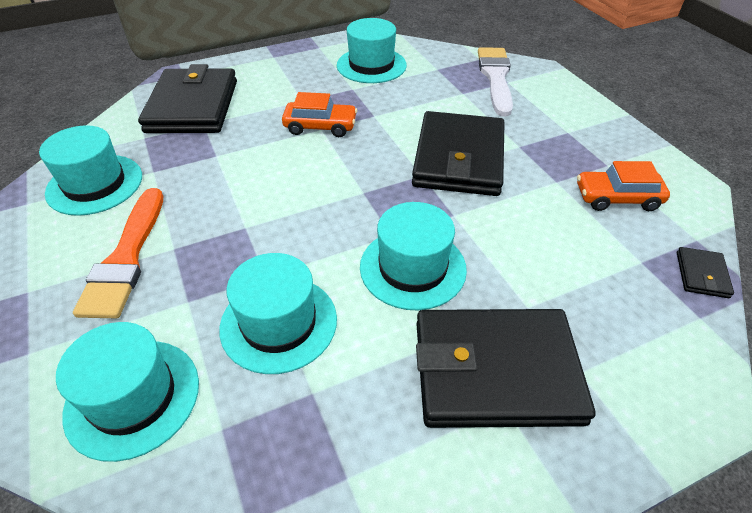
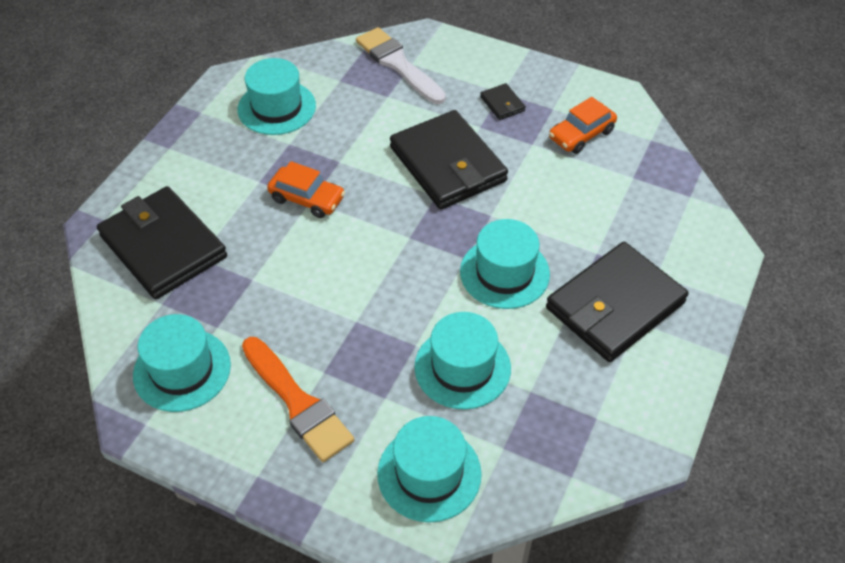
camera: 40 degrees left, 5 degrees up
(320, 126) = (307, 198): orange car -> orange car turned 60 degrees clockwise
(701, 274) = (671, 165): black wallet -> black wallet (502, 104)

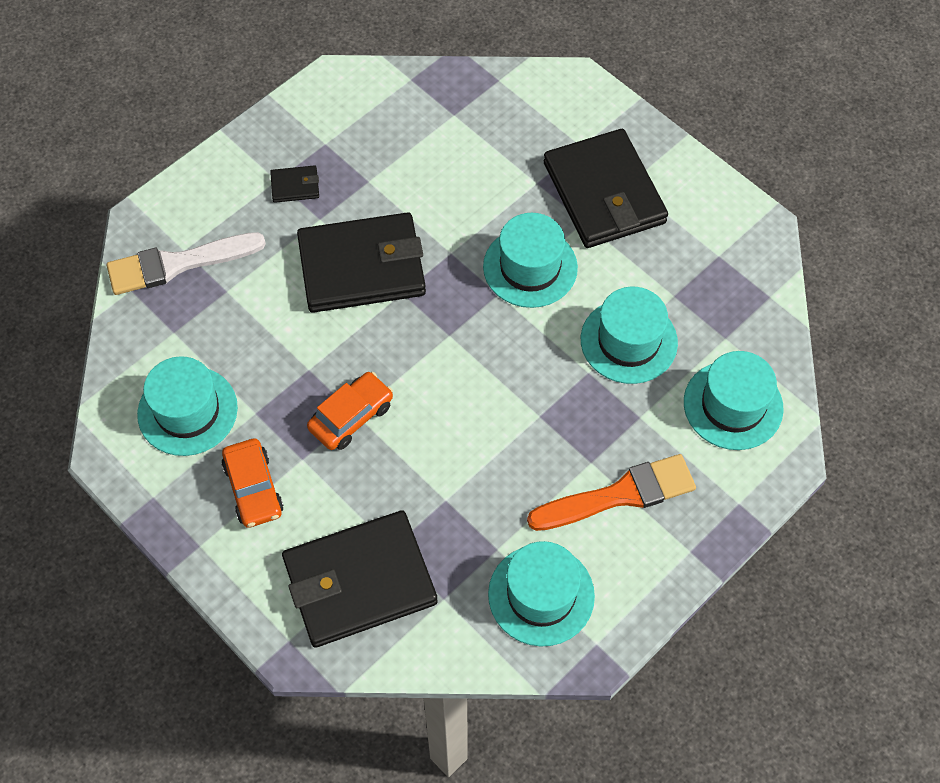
camera: 70 degrees left, 10 degrees up
(581, 134) = (375, 134): orange car -> orange car (253, 488)

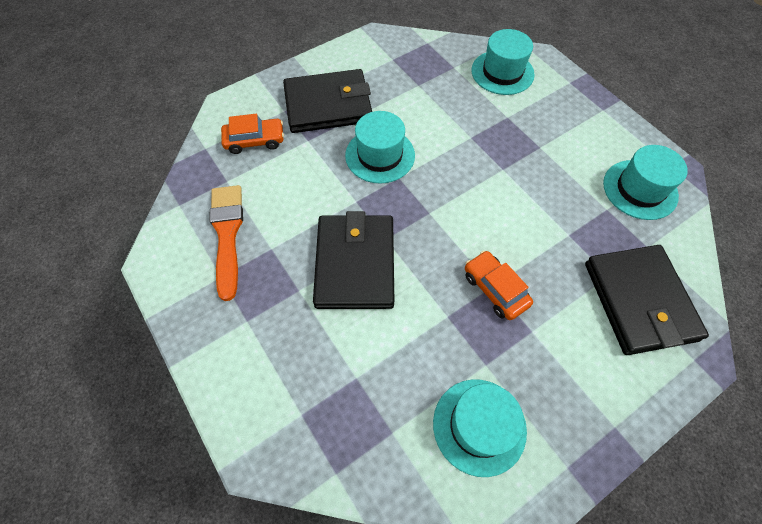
camera: 80 degrees left, 0 degrees up
(178, 264) = (316, 422): white brush -> none
(253, 488) = (559, 374): orange car -> orange car (255, 140)
(295, 186) = (258, 306): black wallet -> none
(619, 495) = (564, 136): orange brush -> orange brush (227, 234)
(628, 341) = (449, 112): turquoise hat -> none

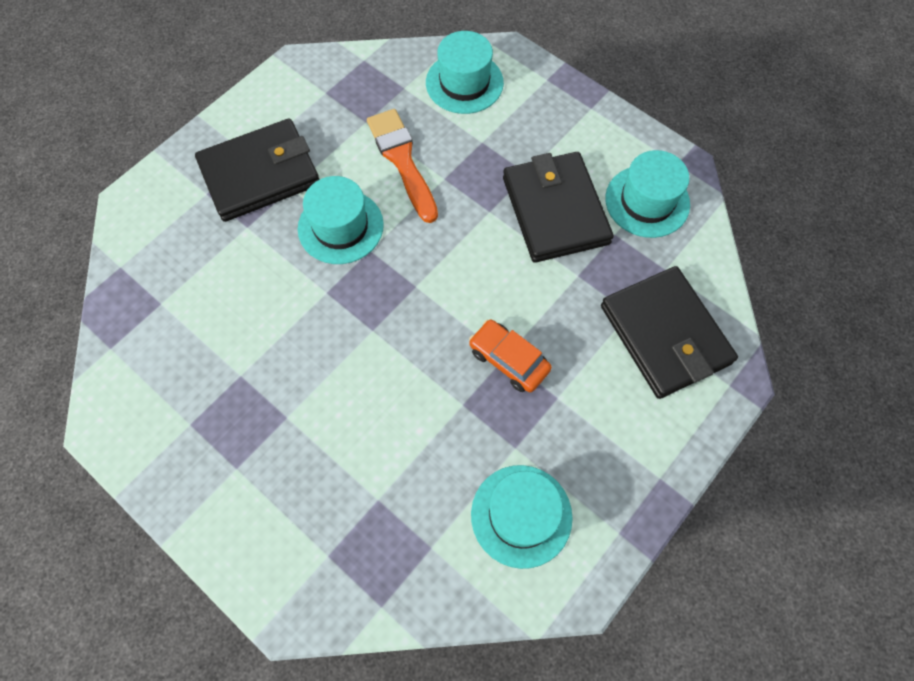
camera: 15 degrees left, 5 degrees up
(227, 234) = (182, 371): orange brush -> orange brush (402, 160)
(255, 140) = (180, 242): orange car -> none
(355, 264) = (344, 369): black wallet -> black wallet (555, 210)

